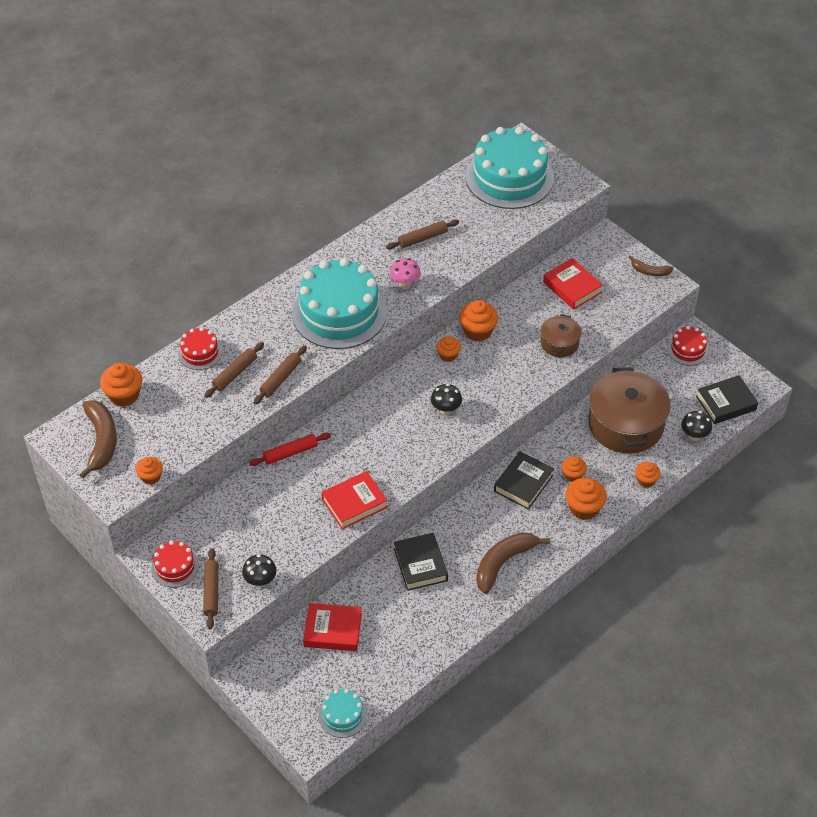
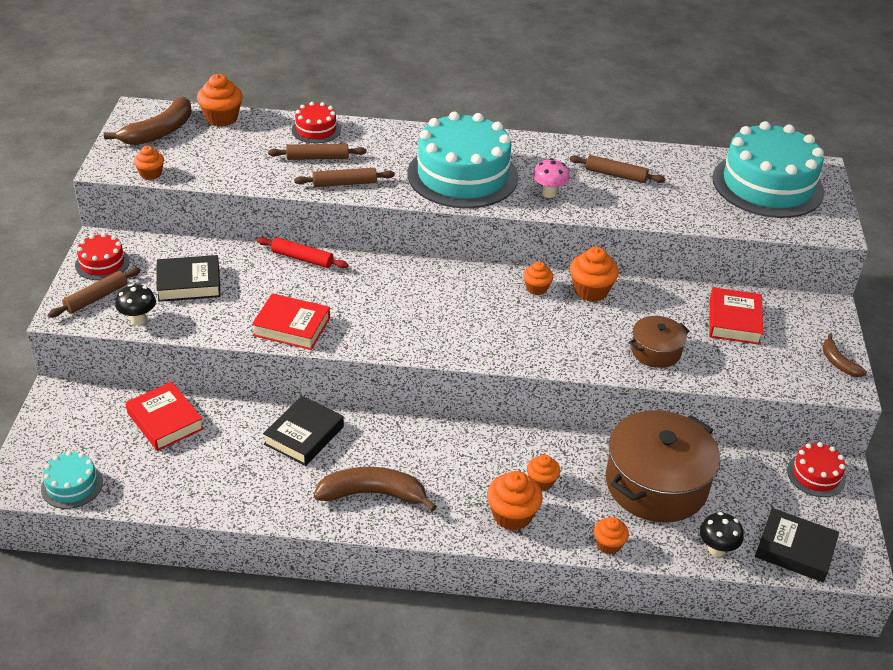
camera: 45 degrees right, 10 degrees down
(446, 410) = (472, 322): black mushroom -> none
(523, 483) = (485, 450): black book -> black book (189, 283)

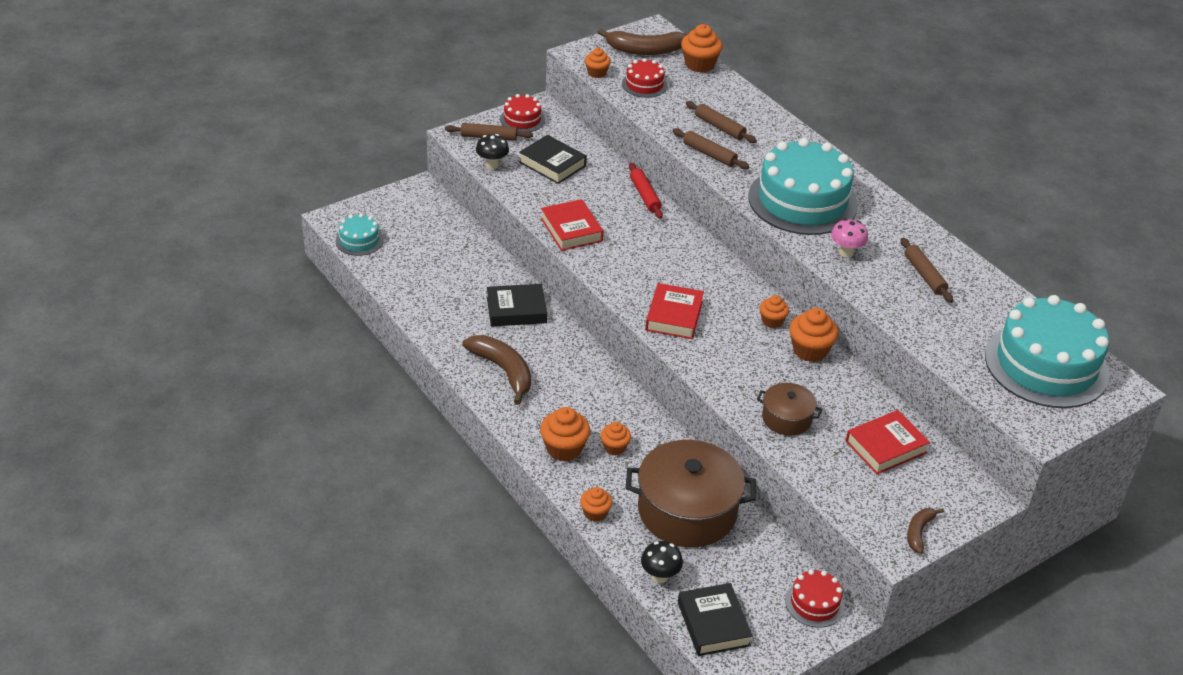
camera: 50 degrees right, 0 degrees up
(165, 421) = (454, 244): red book -> red book (674, 316)
(316, 129) = (750, 109): red cake -> red cake (644, 84)

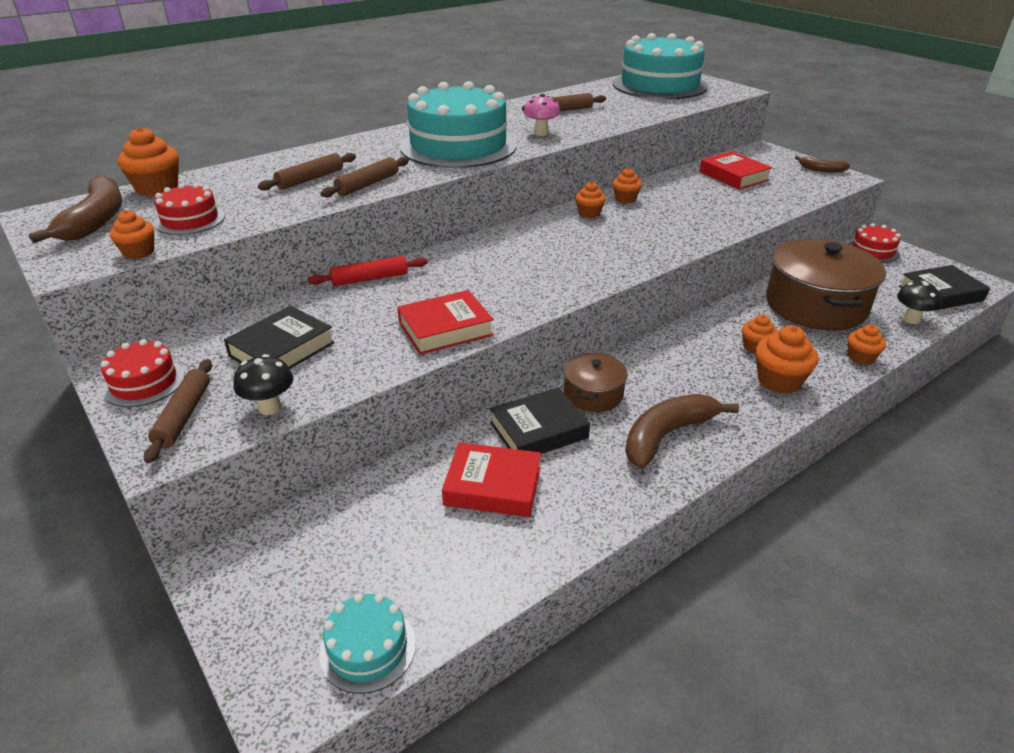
camera: 90 degrees left, 5 degrees down
(516, 310) = (539, 430): black book -> black book turned 75 degrees clockwise
(674, 316) = (601, 260): red book -> red book (493, 486)
(786, 418) = (727, 210): brown pot -> brown pot (593, 394)
(810, 350) = (625, 199): orange cupcake -> orange cupcake, size x0.62

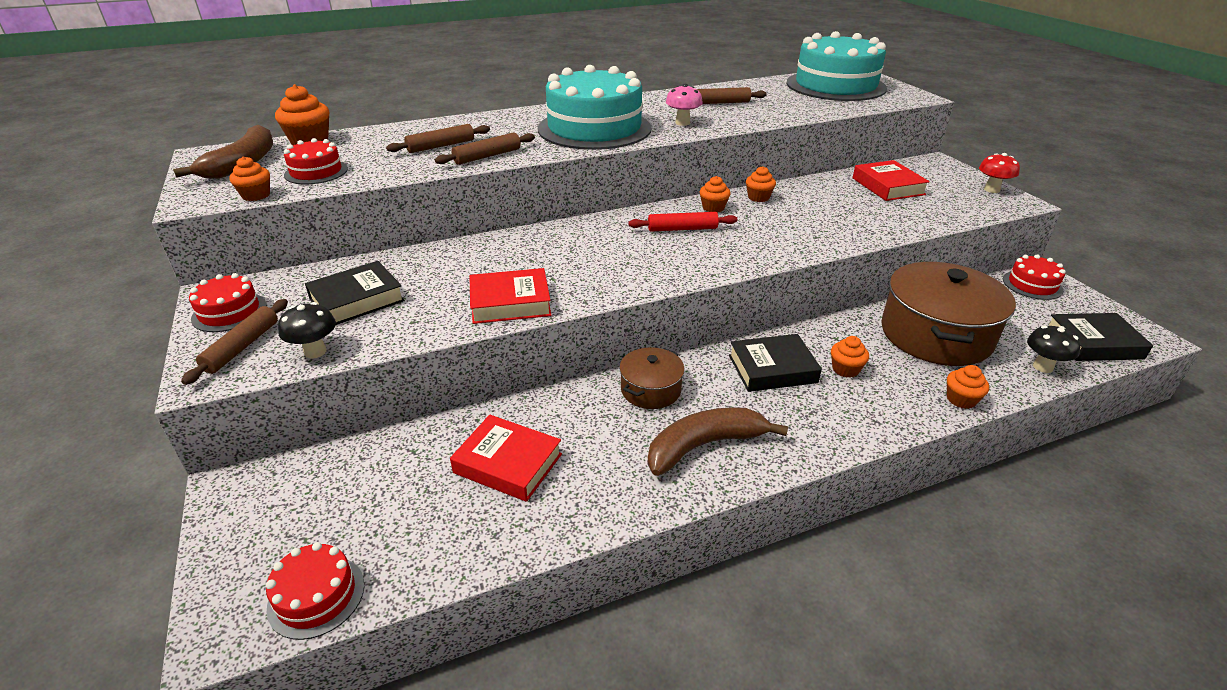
camera: 15 degrees right, 0 degrees up
(368, 648) = (316, 596): turquoise cake -> red cake
(370, 279) = (470, 245): red rolling pin -> red rolling pin (682, 229)
(539, 430) = (579, 417): black book -> black book (772, 369)
(779, 381) = (854, 409): orange cupcake -> none
(821, 170) = (991, 190): brown banana -> red mushroom

